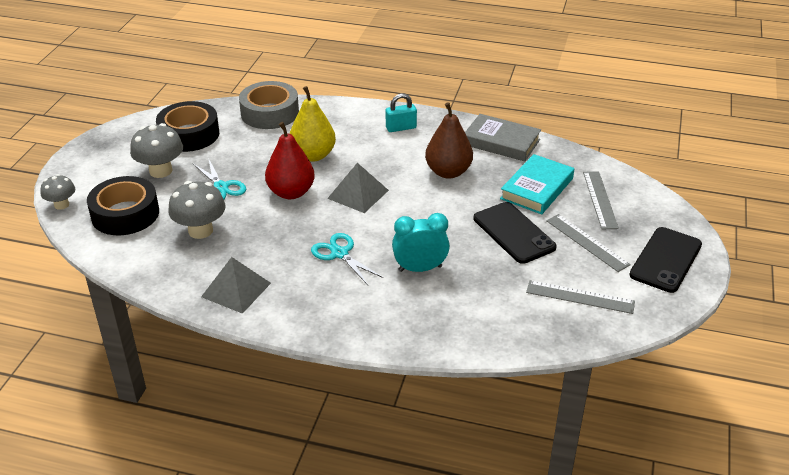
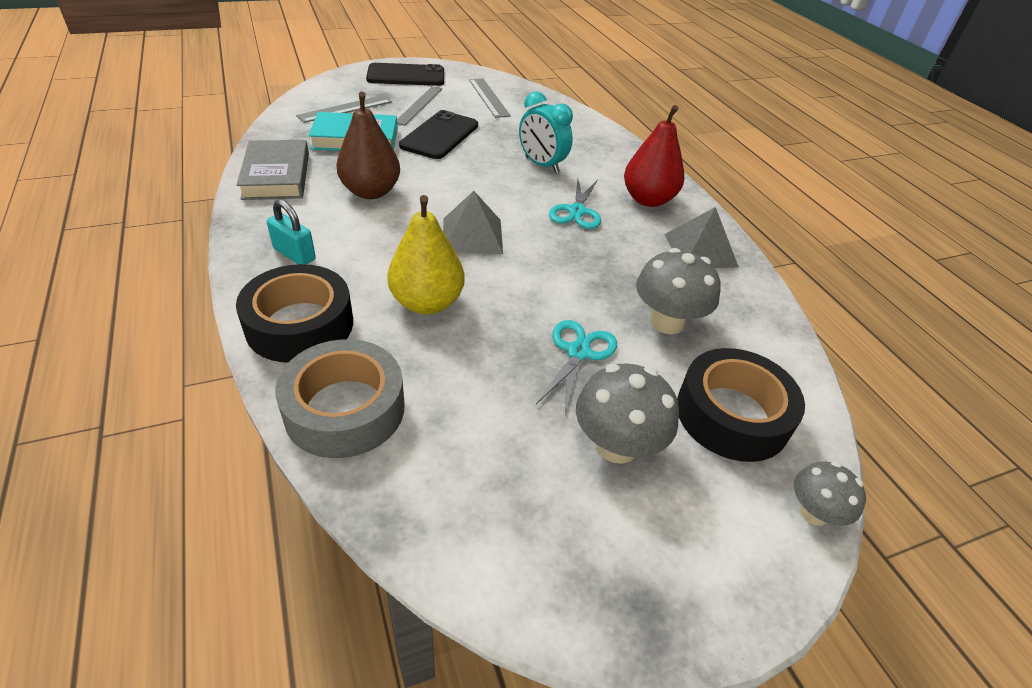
camera: 130 degrees left, 5 degrees up
(189, 134) = (495, 480): black tape -> black tape (300, 325)
(291, 192) = (522, 285): red pear -> red pear (648, 200)

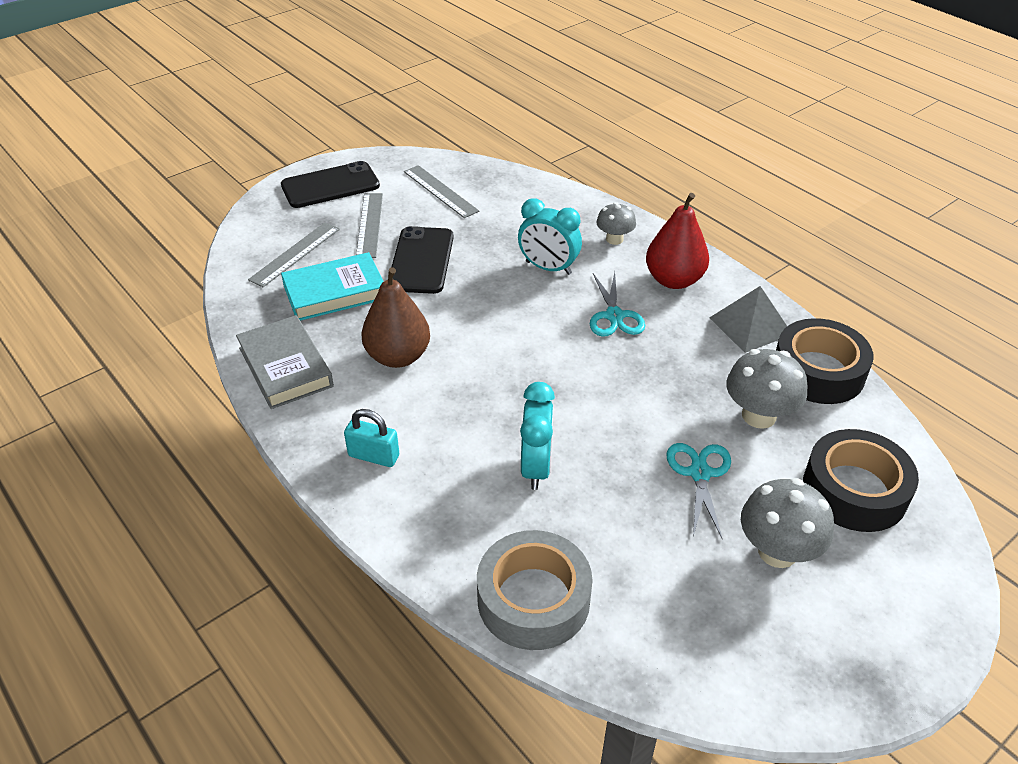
camera: 15 degrees left, 0 degrees up
(300, 325) = (434, 531): black tape -> black tape (818, 371)
(427, 303) = (536, 467): yellow pear -> turquoise clock
(472, 235) = (531, 377): grey pyramid -> none
(813, 512) = (952, 556): grey mushroom -> grey mushroom (614, 239)

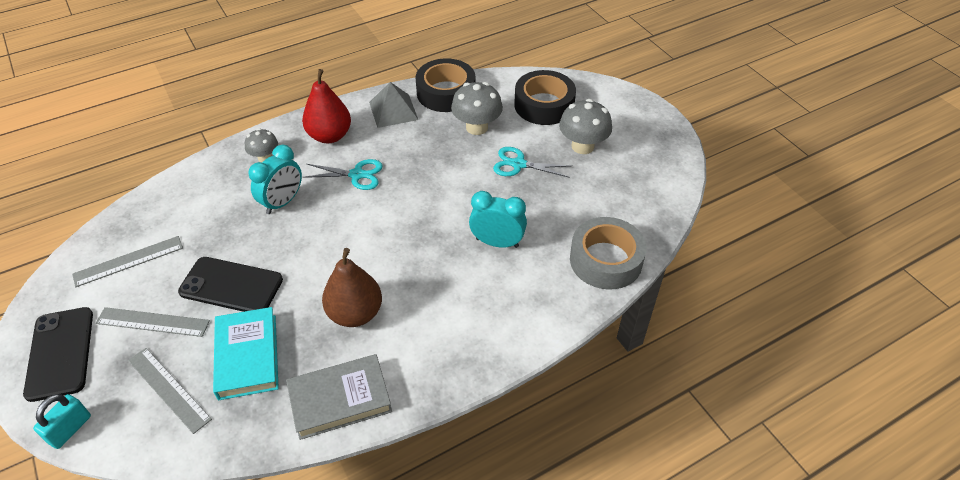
camera: 80 degrees left, 5 degrees up
(374, 456) = (465, 338): turquoise padlock -> turquoise padlock (70, 429)

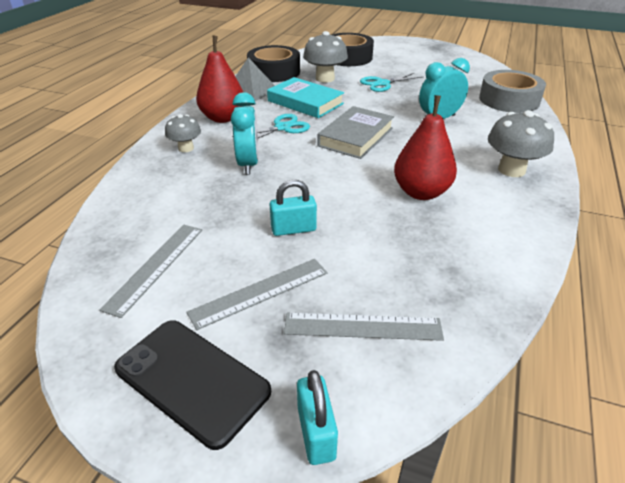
camera: 40 degrees left, 10 degrees down
(231, 286) = (293, 229): black phone -> turquoise padlock
(247, 356) = (390, 261): turquoise book -> turquoise book (305, 102)
(340, 399) = (504, 241): grey book -> grey book (356, 137)
(355, 313) = (421, 192): brown pear -> red pear
(582, 146) = (403, 64): grey mushroom -> grey mushroom (511, 170)

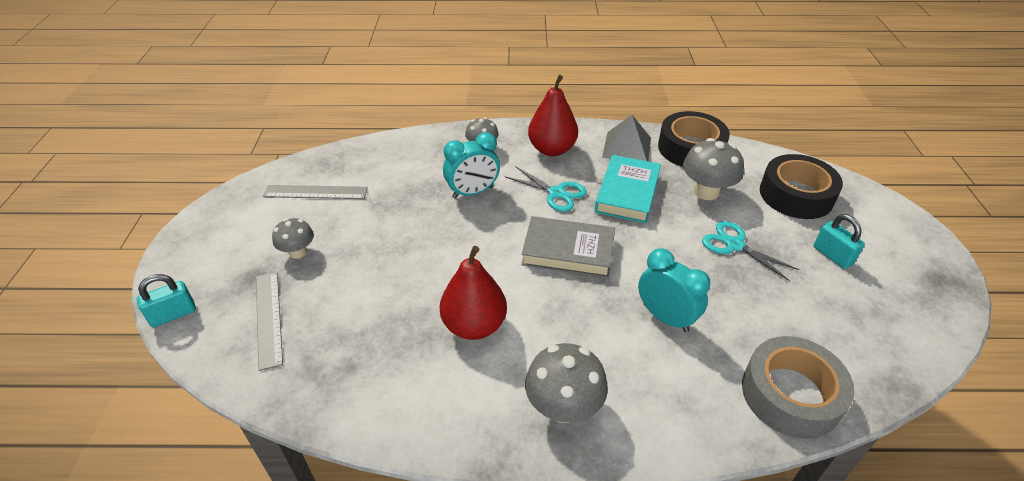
camera: 70 degrees right, 5 degrees up
(191, 380) = (213, 246): black phone -> none
(260, 292) = (298, 252): grey ruler -> grey mushroom
(293, 229) = (381, 248): turquoise padlock -> turquoise padlock (832, 255)

